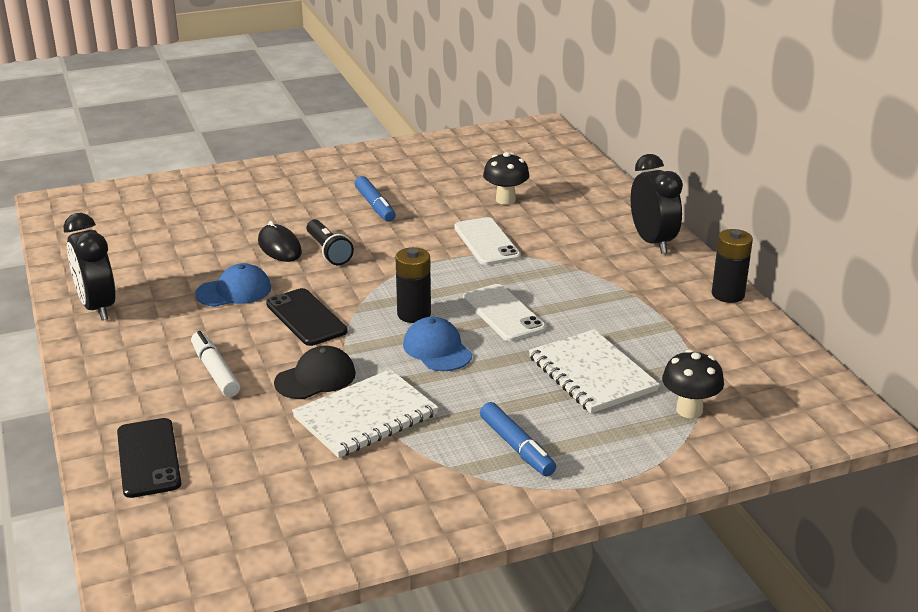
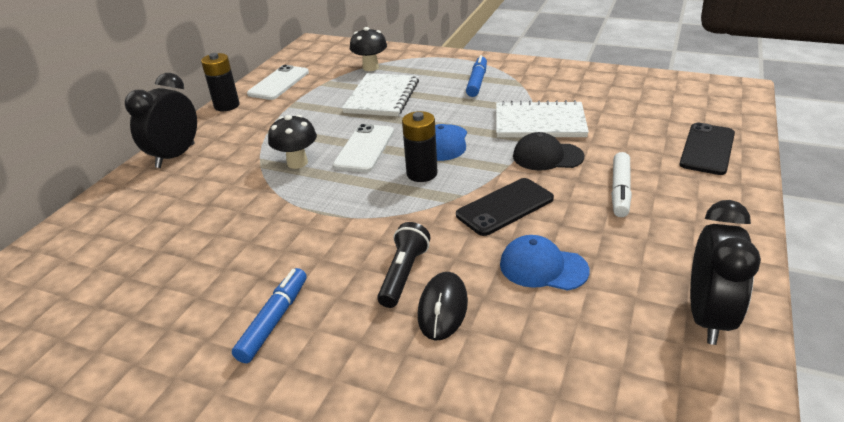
camera: 135 degrees left, 5 degrees up
(306, 318) = (505, 207): black phone -> black phone turned 45 degrees clockwise
(486, 242) = (268, 213): white phone -> white phone (279, 83)
(505, 200) = (164, 255): black mushroom -> black mushroom (297, 163)

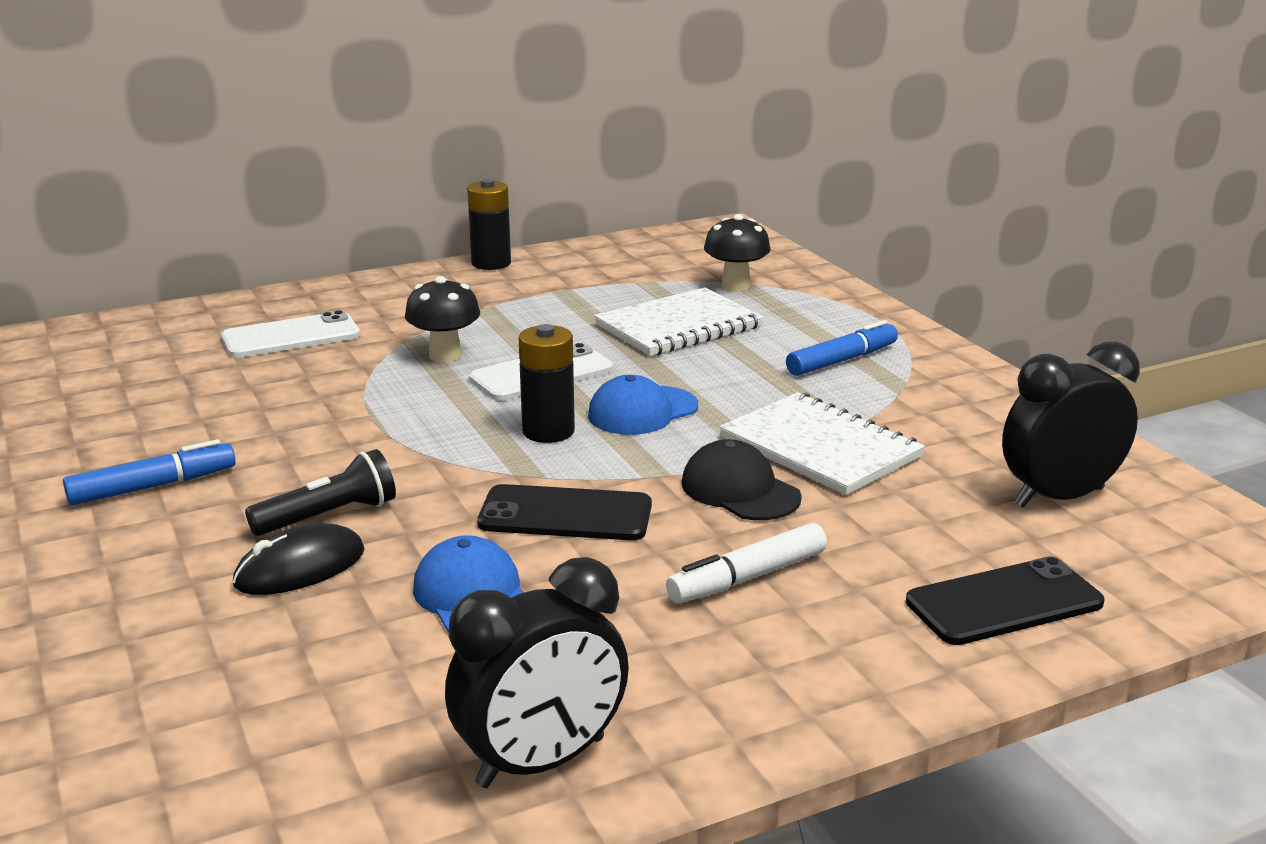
camera: 40 degrees right, 10 degrees down
(175, 156) = (350, 294): black clock -> black clock (1059, 497)
(279, 83) = (592, 261): white phone -> white phone (291, 336)

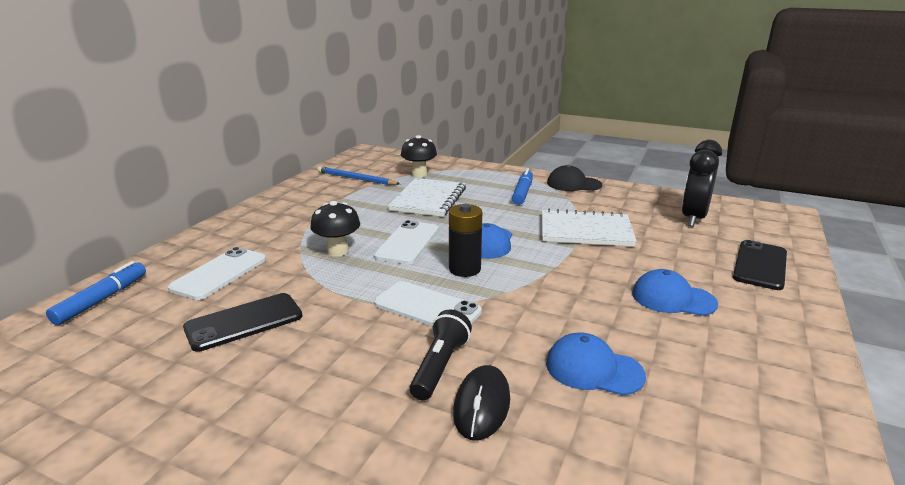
camera: 40 degrees left, 0 degrees up
(153, 486) = (291, 405): blue marker -> blue marker (102, 299)
(424, 455) = (427, 308): none -> white phone
(491, 263) = (275, 197): black battery -> none
(541, 762) = (785, 436): black clock -> none
(565, 514) = (551, 306): black phone -> black phone (244, 322)
(635, 266) = (356, 179): none -> blue pencil
(740, 490) = (594, 261): black cap -> black cap (573, 184)
(747, 578) = (673, 298): white marker -> blue cap

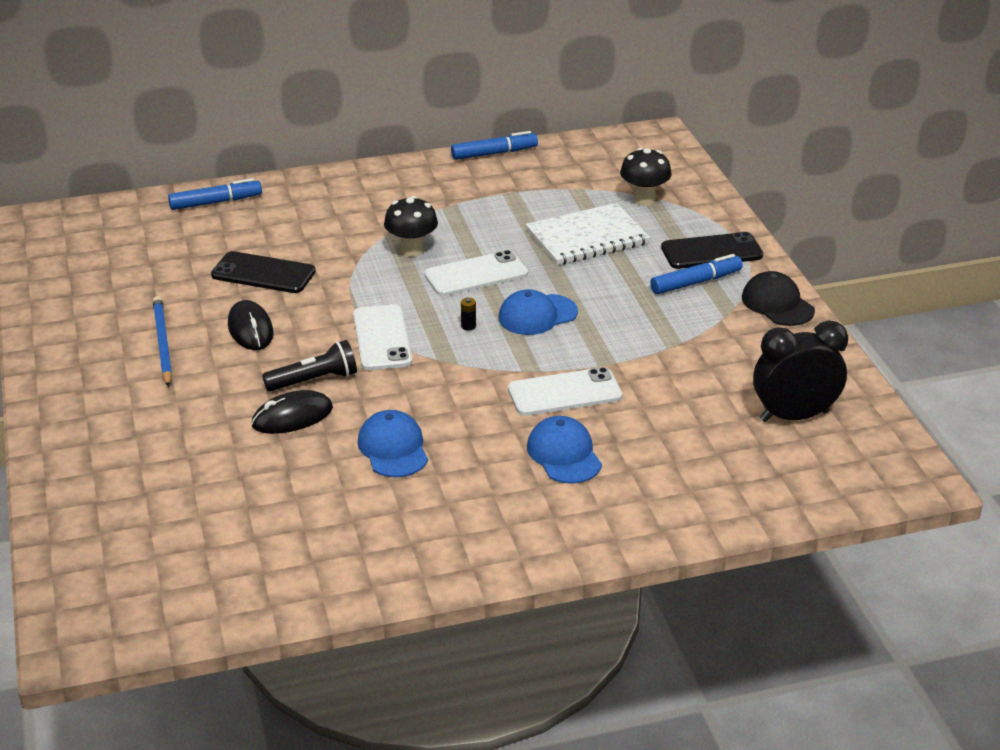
camera: 50 degrees right, 10 degrees up
(219, 273) = (306, 222): white phone -> white phone (564, 393)
(290, 188) = (494, 153): none -> blue marker
(310, 366) = (250, 329): none -> black mouse
(356, 179) = (573, 172): blue pencil -> blue pencil (162, 343)
(464, 269) = (468, 326): black battery -> black battery, size x0.42
(585, 231) = (649, 358): white notebook -> none
(760, 265) = (718, 489): black phone -> black phone (711, 252)

